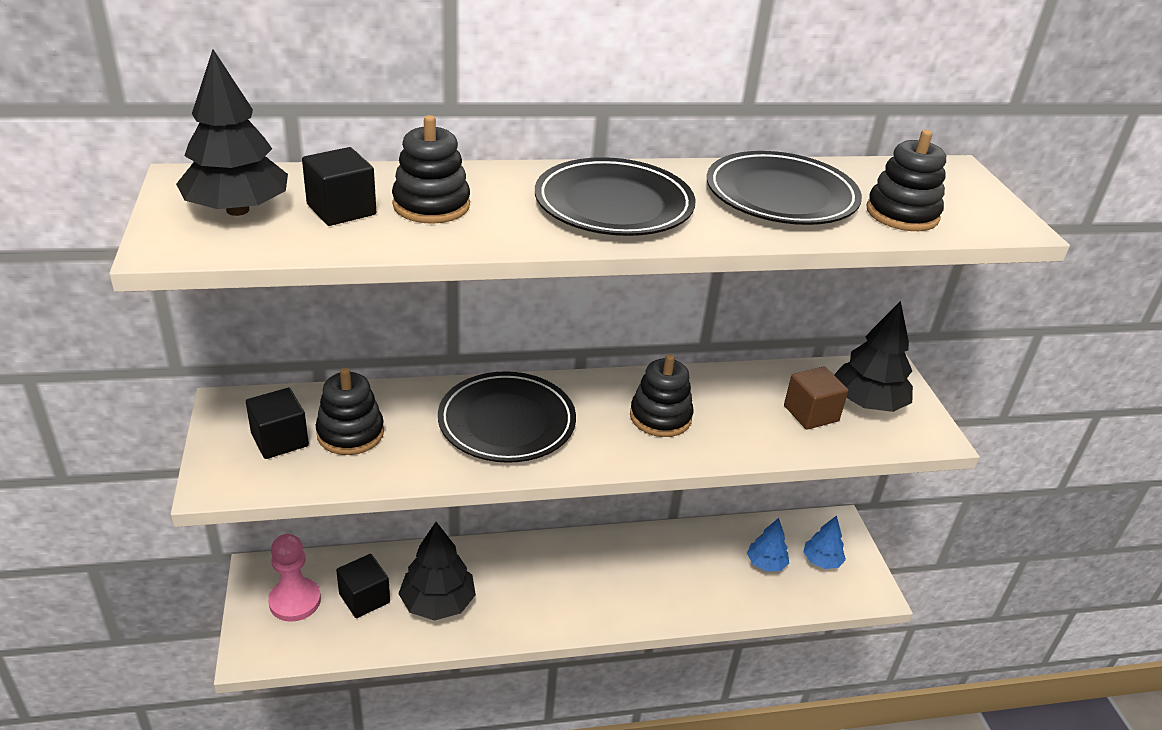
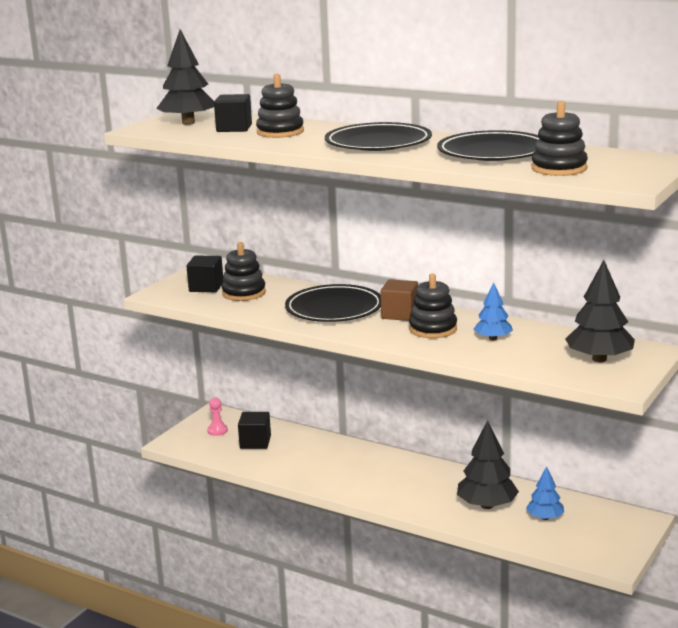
camera: 45 degrees right, 15 degrees down
(295, 601) = (217, 431): pink pawn -> pink pawn, size x0.57
(438, 603) = (293, 458): black tree -> black tree (487, 505)
(811, 413) = (544, 353): brown cube -> brown cube (400, 314)
(821, 561) = (594, 532): blue tree -> blue tree (493, 338)

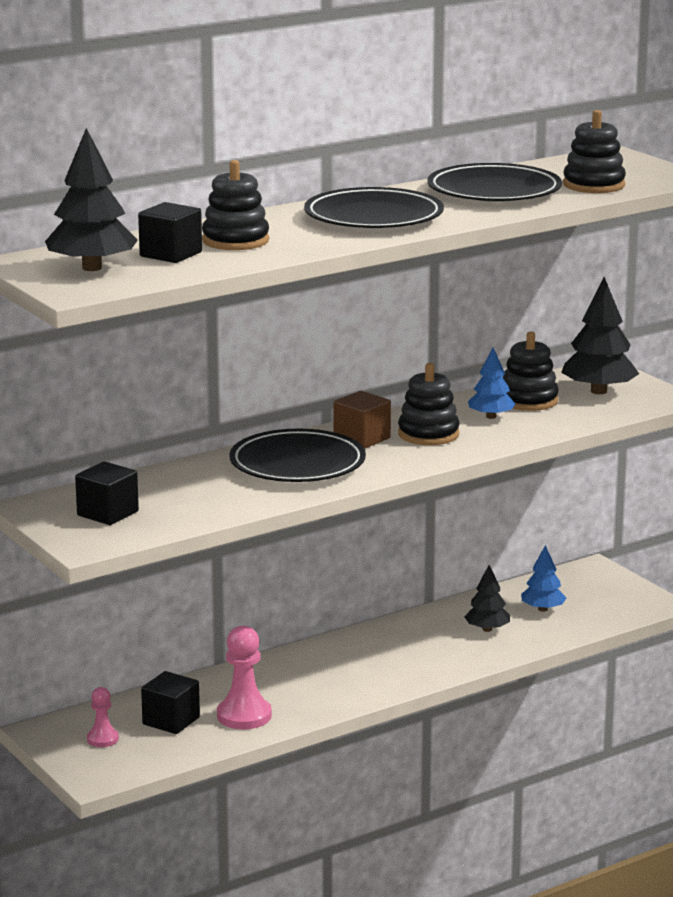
camera: 65 degrees left, 0 degrees up
(244, 293) = (166, 497): black stacking toy -> black stacking toy (528, 400)
(280, 461) = (244, 716): none -> pink pawn
(487, 505) = (487, 629): black tree -> black tree, size x0.60

